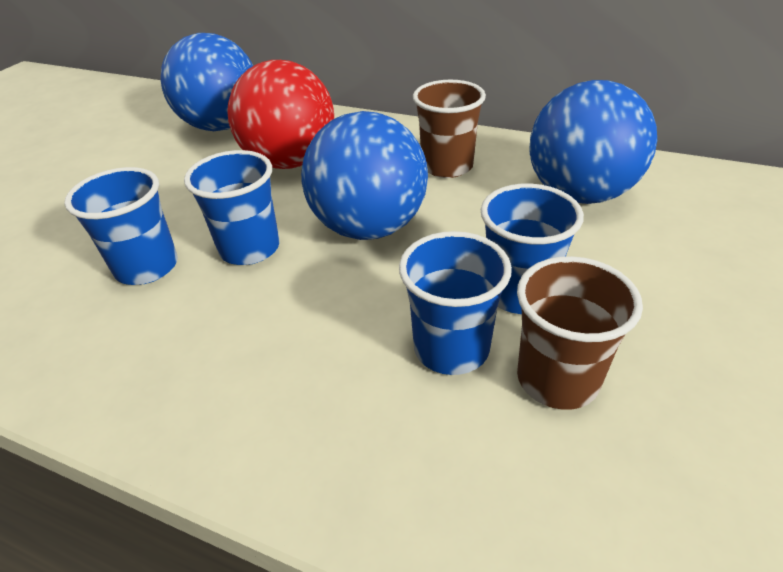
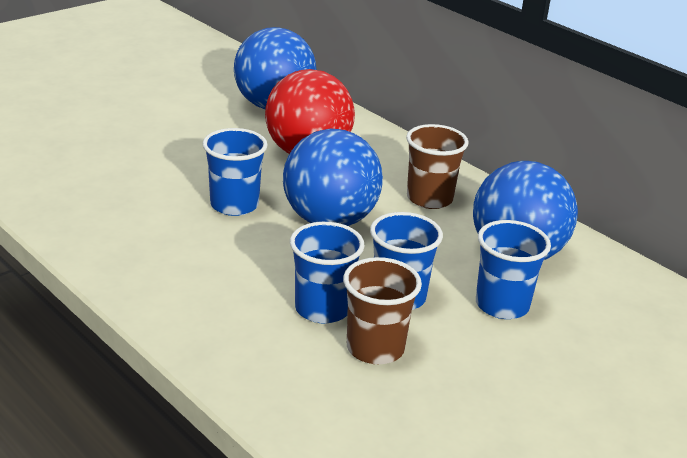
camera: 20 degrees right, 10 degrees down
(147, 267) = (158, 193): blue cup -> blue cup (502, 305)

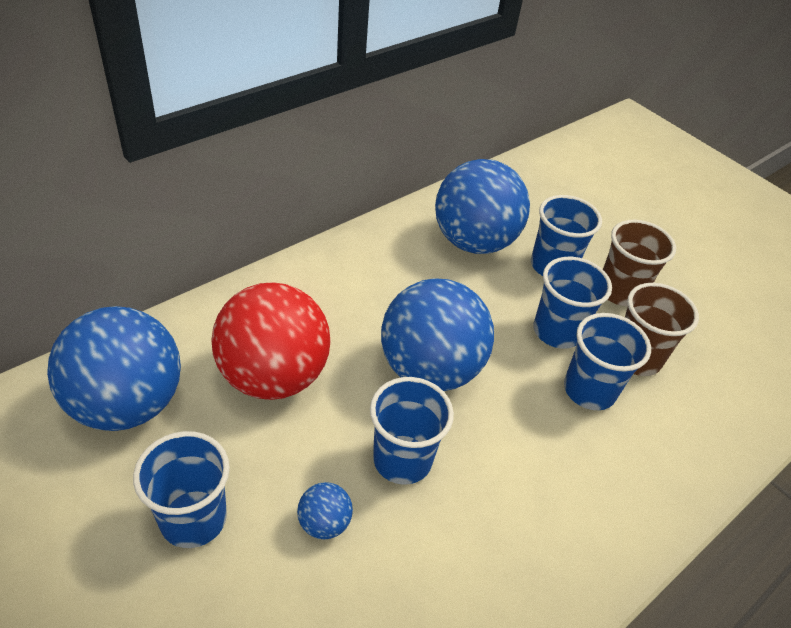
camera: 90 degrees left, 15 degrees up
(180, 174) = (324, 523): none -> blue ball
(186, 132) = (193, 518): none -> blue cup
(429, 198) = (379, 282): brown cup -> brown cup (620, 291)

